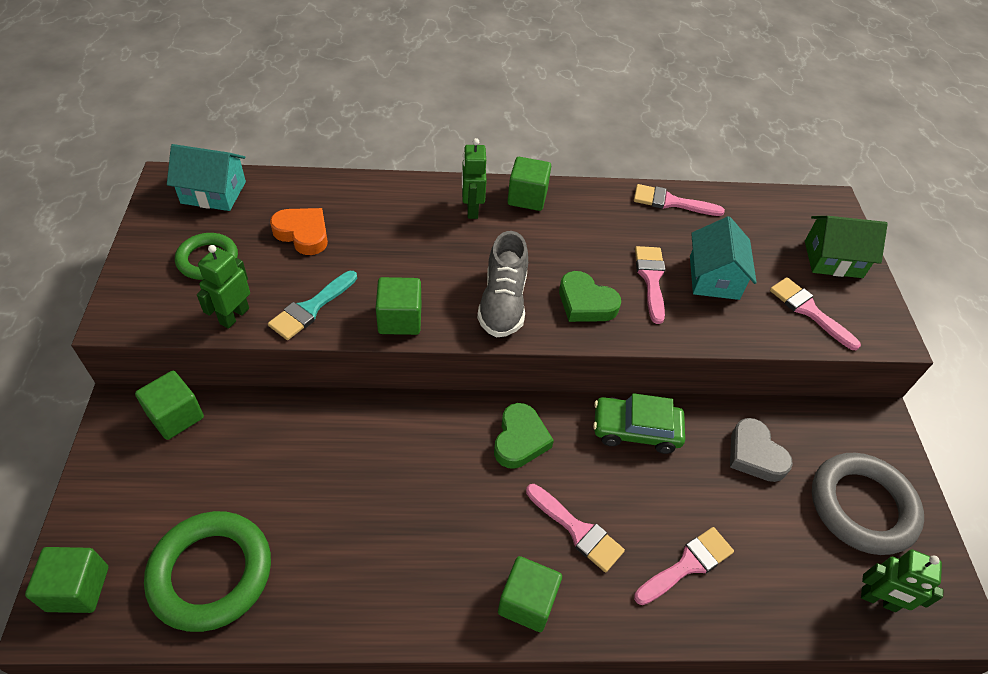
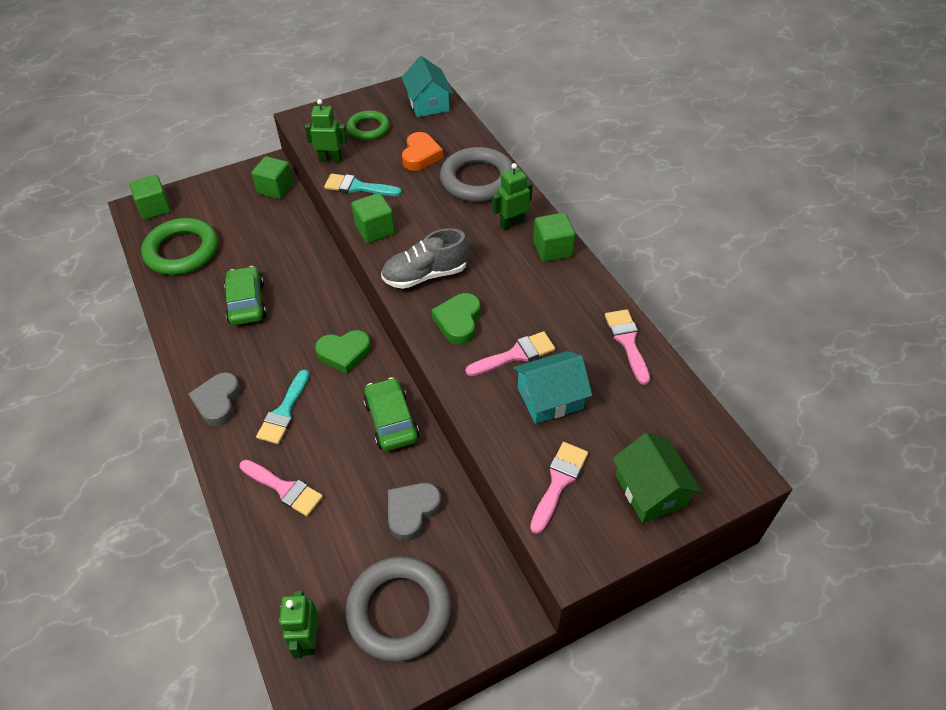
camera: 70 degrees right, 0 degrees up
(373, 518) = (246, 303): none -> green car
(384, 206) = (477, 180): none -> grey ring
(527, 602) = (218, 402): green cube -> grey heart
(577, 530) = (284, 411): pink brush -> turquoise brush

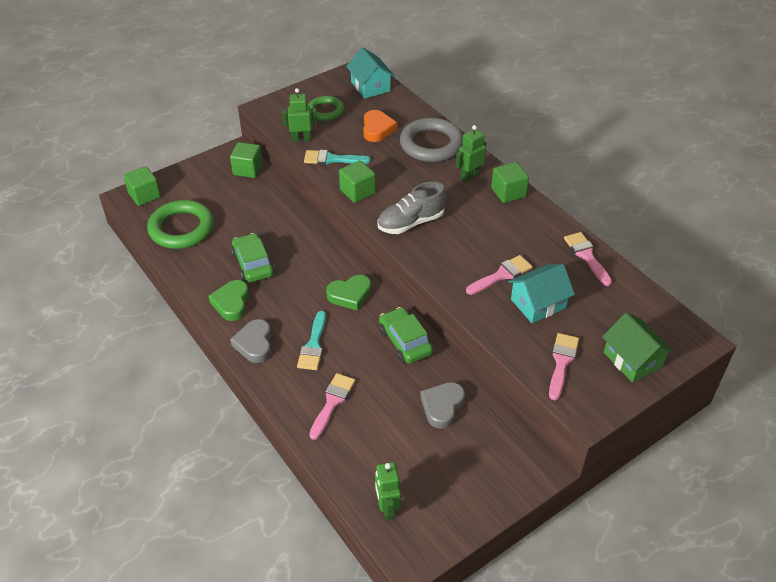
camera: 10 degrees left, 5 degrees down
(284, 488) = (332, 402): pink brush -> pink brush turned 90 degrees counterclockwise
(399, 611) = (453, 478): grey ring -> none
(458, 321) = (448, 255): green heart -> green heart (231, 303)

